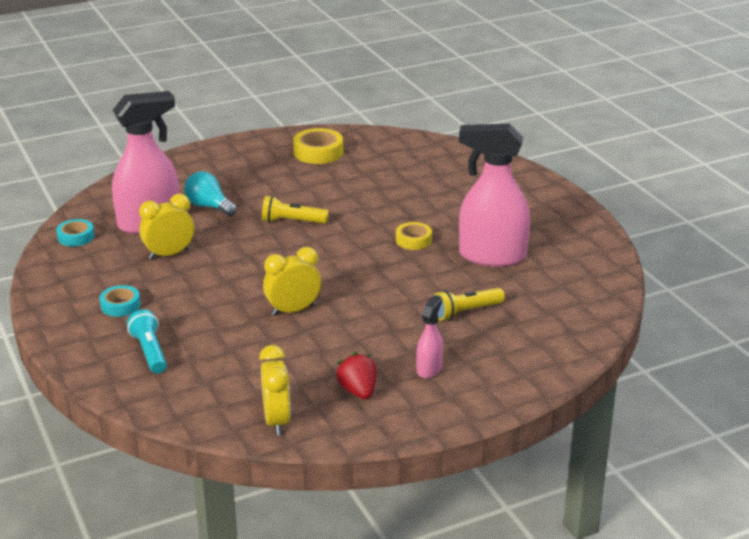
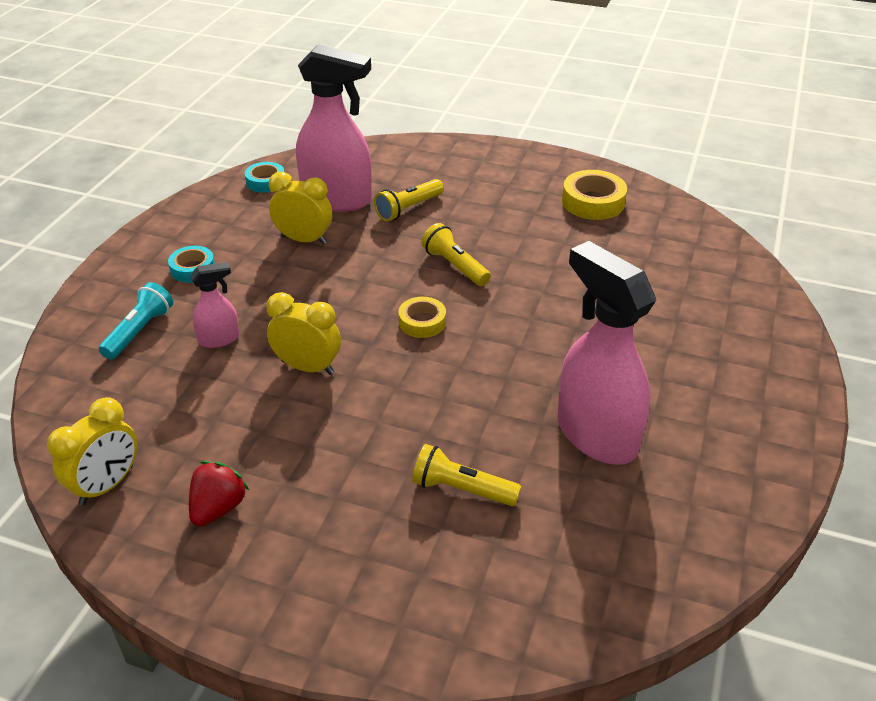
camera: 45 degrees right, 10 degrees up
(209, 206) = (408, 209): turquoise light bulb -> yellow flashlight
(413, 240) = (540, 359): yellow tape -> yellow tape (422, 322)
(429, 369) = (319, 535): pink spray bottle -> pink spray bottle (219, 339)

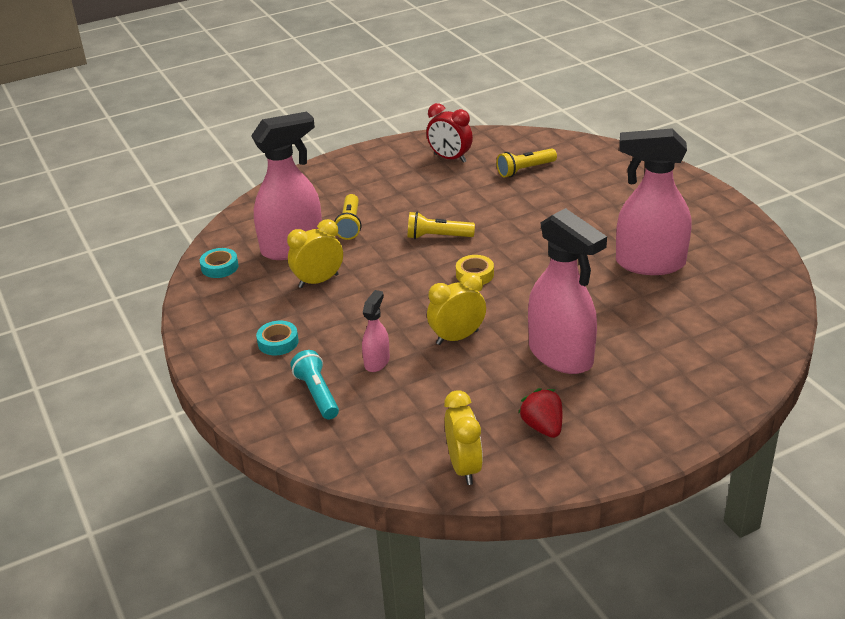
camera: 45 degrees left, 5 degrees down
(352, 456) = (561, 356): none -> pink spray bottle
(462, 489) = (636, 328): yellow flashlight -> yellow flashlight (525, 170)
(593, 202) = (450, 158): yellow tape -> red clock

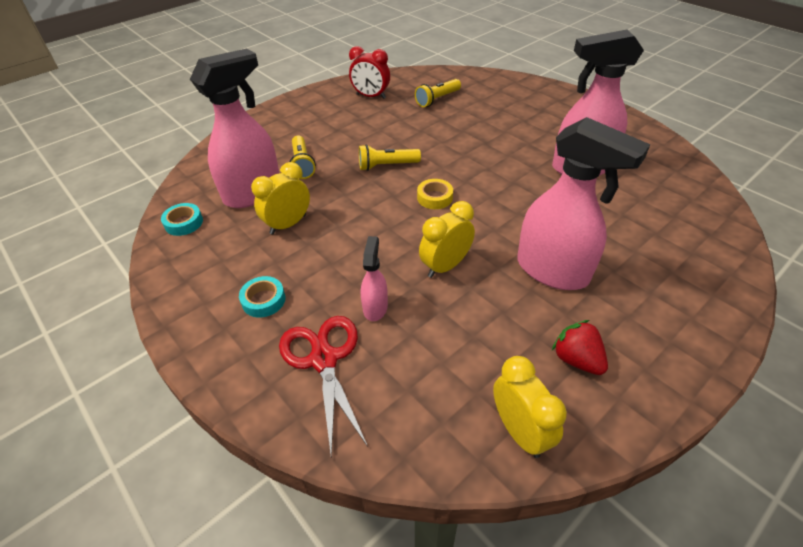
camera: 15 degrees left, 10 degrees up
(317, 394) = (323, 359): turquoise flashlight -> red scissors

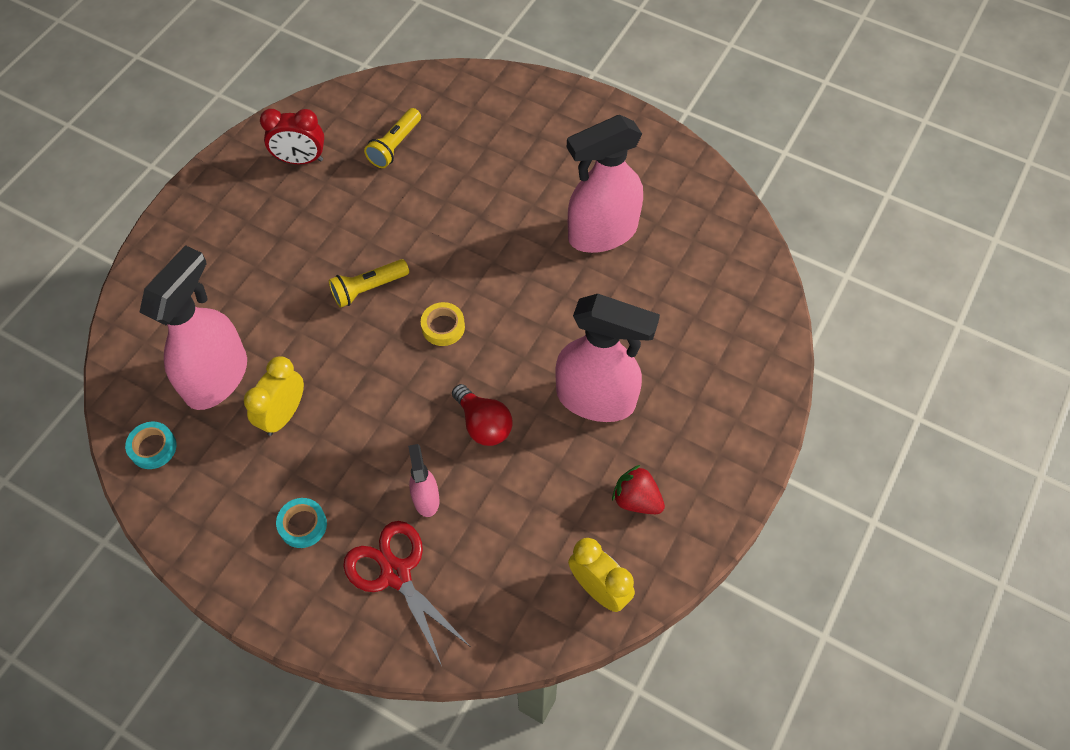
camera: 20 degrees left, 15 degrees up
(302, 164) = (258, 313): yellow flashlight -> none
(445, 266) = (483, 424): yellow clock -> red light bulb

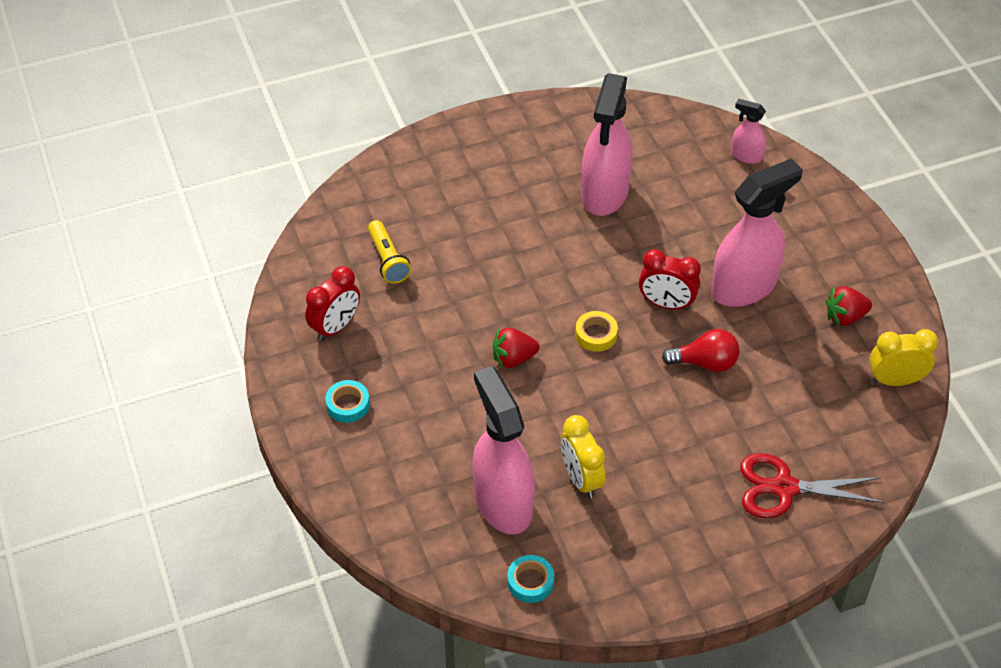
camera: 50 degrees left, 10 degrees down
(303, 525) = (692, 521): turquoise tape -> turquoise tape (348, 405)
(368, 288) = (513, 358): yellow flashlight -> red strawberry
(426, 498) = (737, 434): pink spray bottle -> pink spray bottle (746, 155)
(523, 354) = (666, 304): none -> red clock

